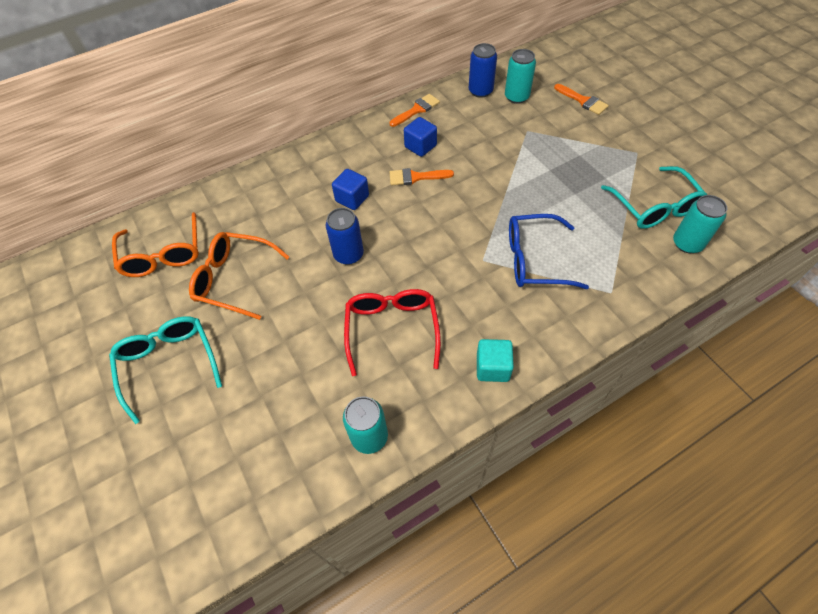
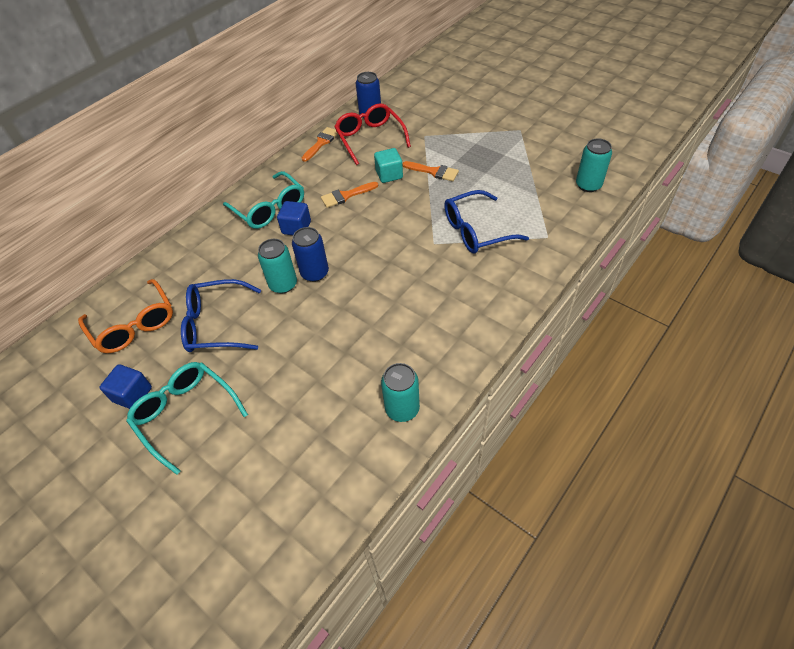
camera: 20 degrees left, 5 degrees down
(234, 279) = (216, 324): orange glasses -> blue glasses
(392, 329) = (382, 319): red glasses -> red glasses (370, 138)
(420, 146) = (338, 170): blue cube -> blue cube (132, 394)
(492, 367) = (480, 321): turquoise cube -> turquoise cube (389, 175)
(516, 97) = (403, 112): turquoise can -> turquoise can (283, 284)
(583, 101) = (459, 102): orange brush -> orange brush (434, 172)
(654, 207) = (552, 166): turquoise glasses -> turquoise glasses (269, 209)

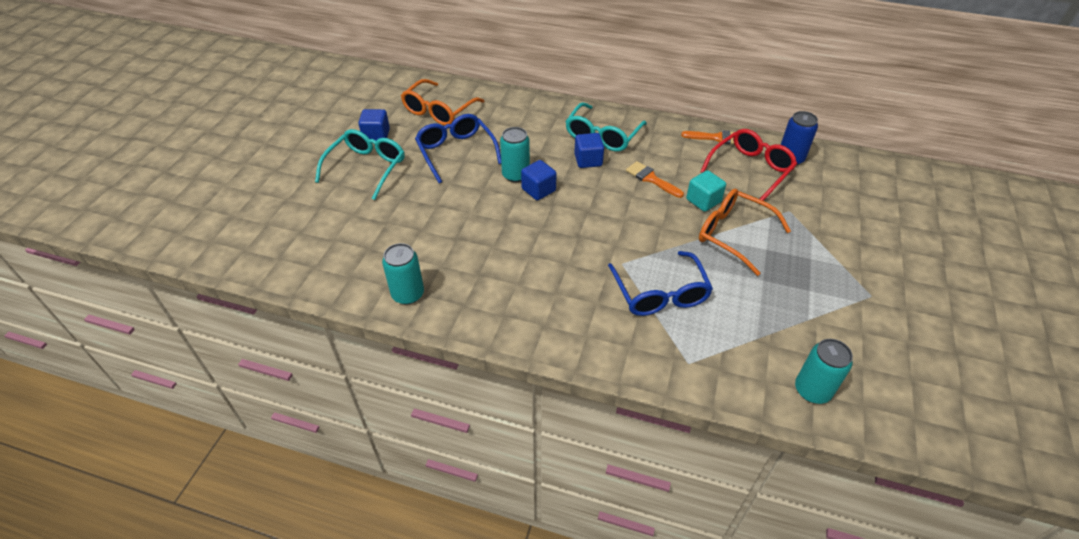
camera: 65 degrees right, 5 degrees down
(315, 273) = (538, 190): blue can -> blue cube
(434, 172) = (733, 234): orange brush -> orange glasses
(476, 231) = (660, 294): blue glasses -> blue glasses turned 150 degrees counterclockwise

